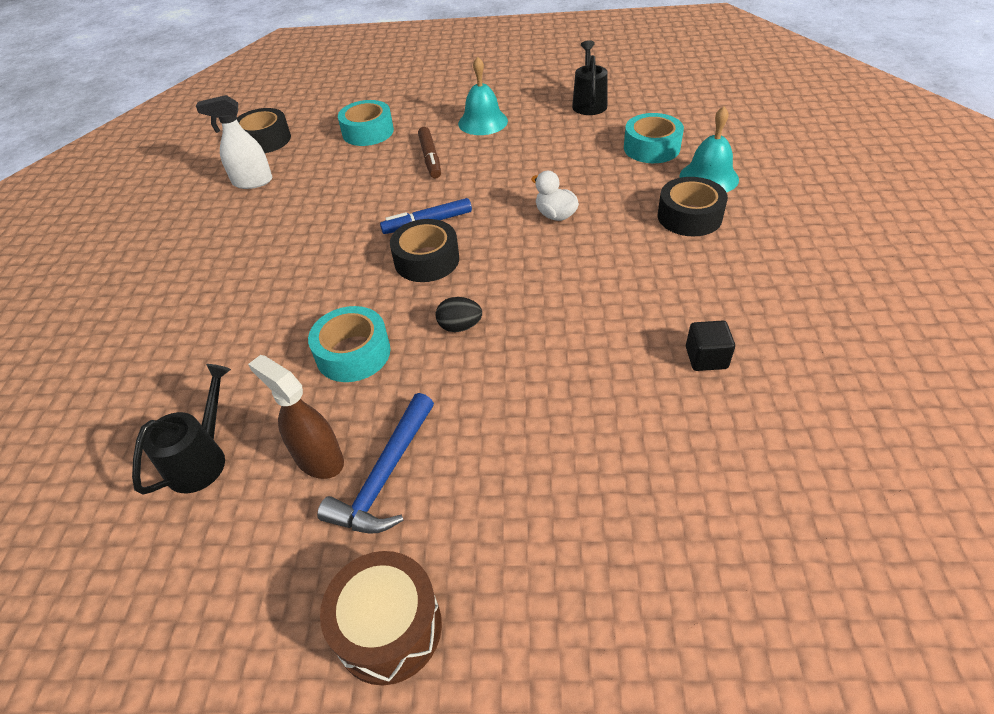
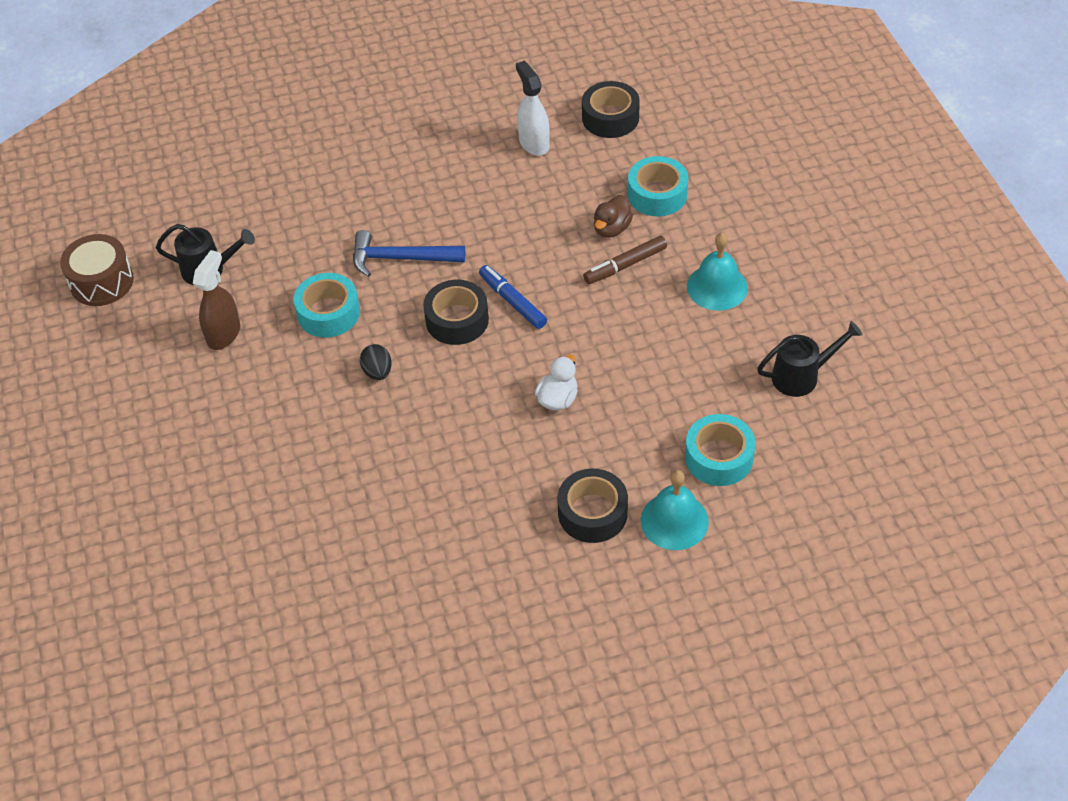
camera: 70 degrees right, 5 degrees up
(385, 158) = (611, 229): none -> brown duck
(385, 476) = (218, 377): blue hammer -> blue hammer (400, 258)
(389, 628) = (112, 419): brown drum -> brown drum (101, 282)
(706, 358) = (386, 553): black cube -> none

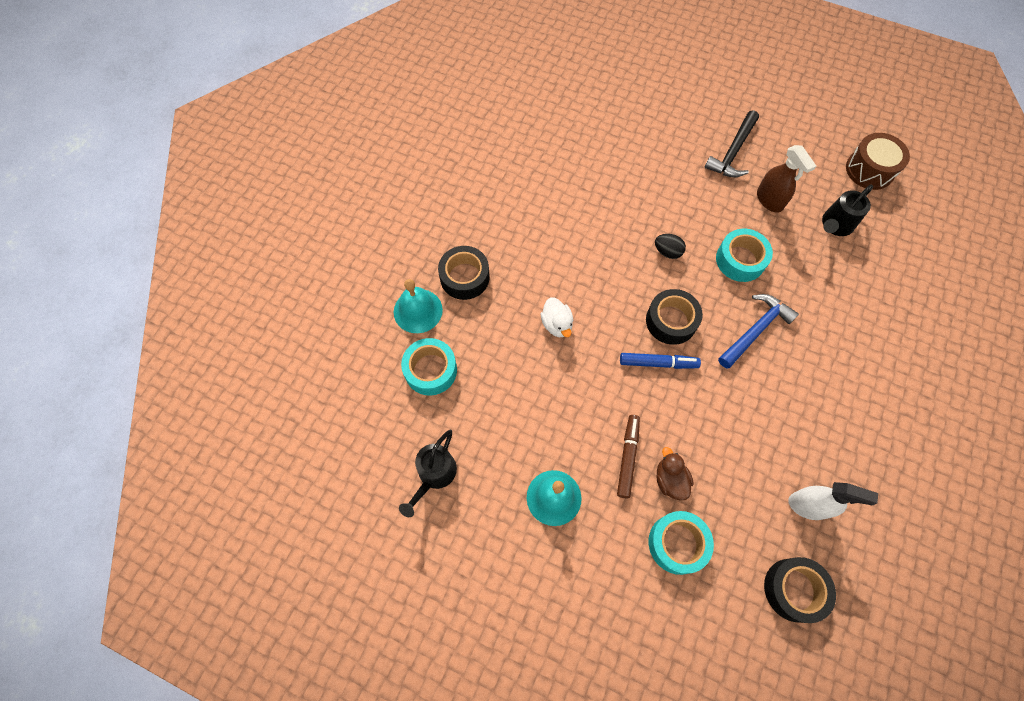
camera: 130 degrees right, 15 degrees up
(180, 401) = (733, 152): none -> black hammer

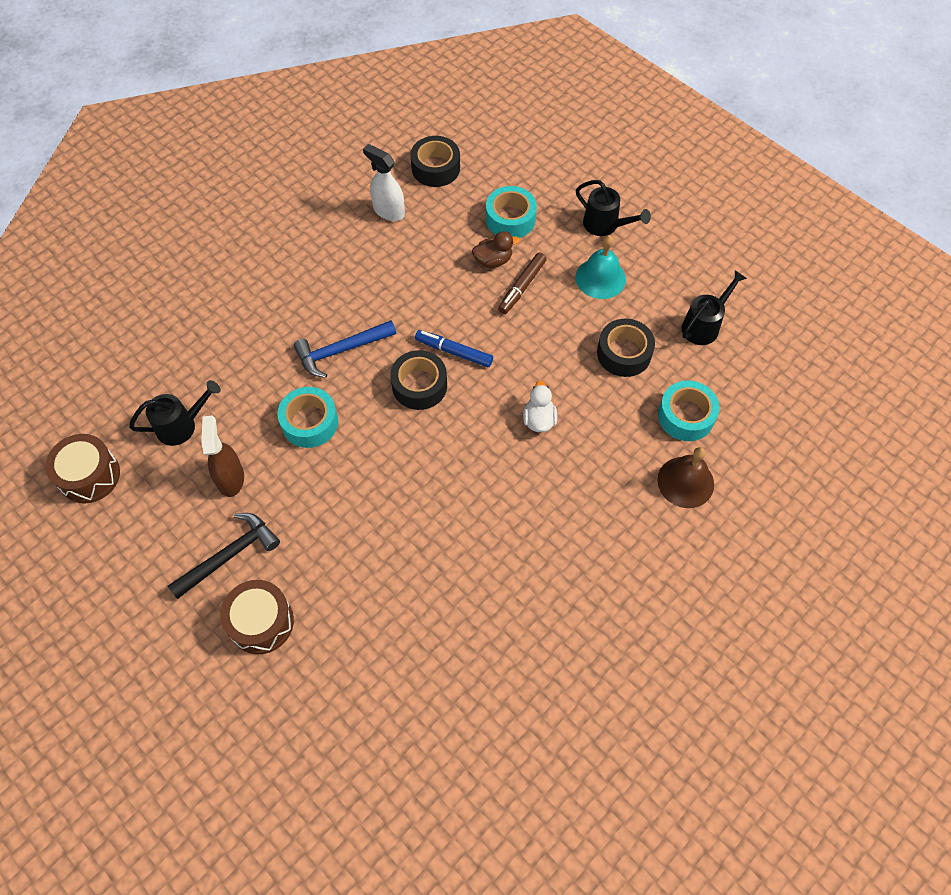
camera: 160 degrees left, 5 degrees down
(418, 310) = (685, 482): turquoise bell -> brown bell
(464, 277) = (622, 503): black tape -> black tape (624, 353)
(572, 574) = (605, 225): none -> black watering can
(667, 252) = (382, 457): black egg -> none
(670, 480) = (493, 260): brown duck -> brown duck turned 105 degrees counterclockwise
(684, 122) = (261, 622): none -> brown drum

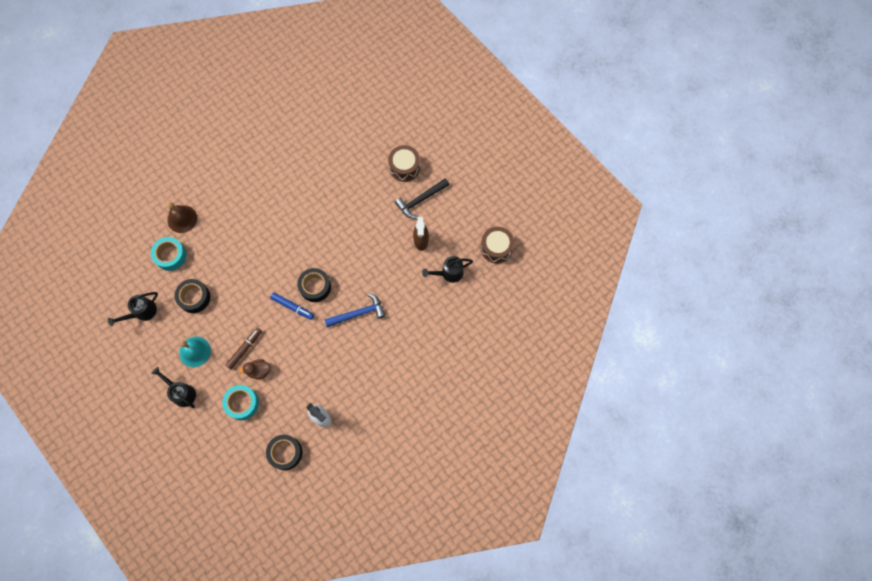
camera: 175 degrees left, 10 degrees up
(310, 422) = (378, 269): turquoise tape -> none
(539, 419) = (251, 260): white duck -> none

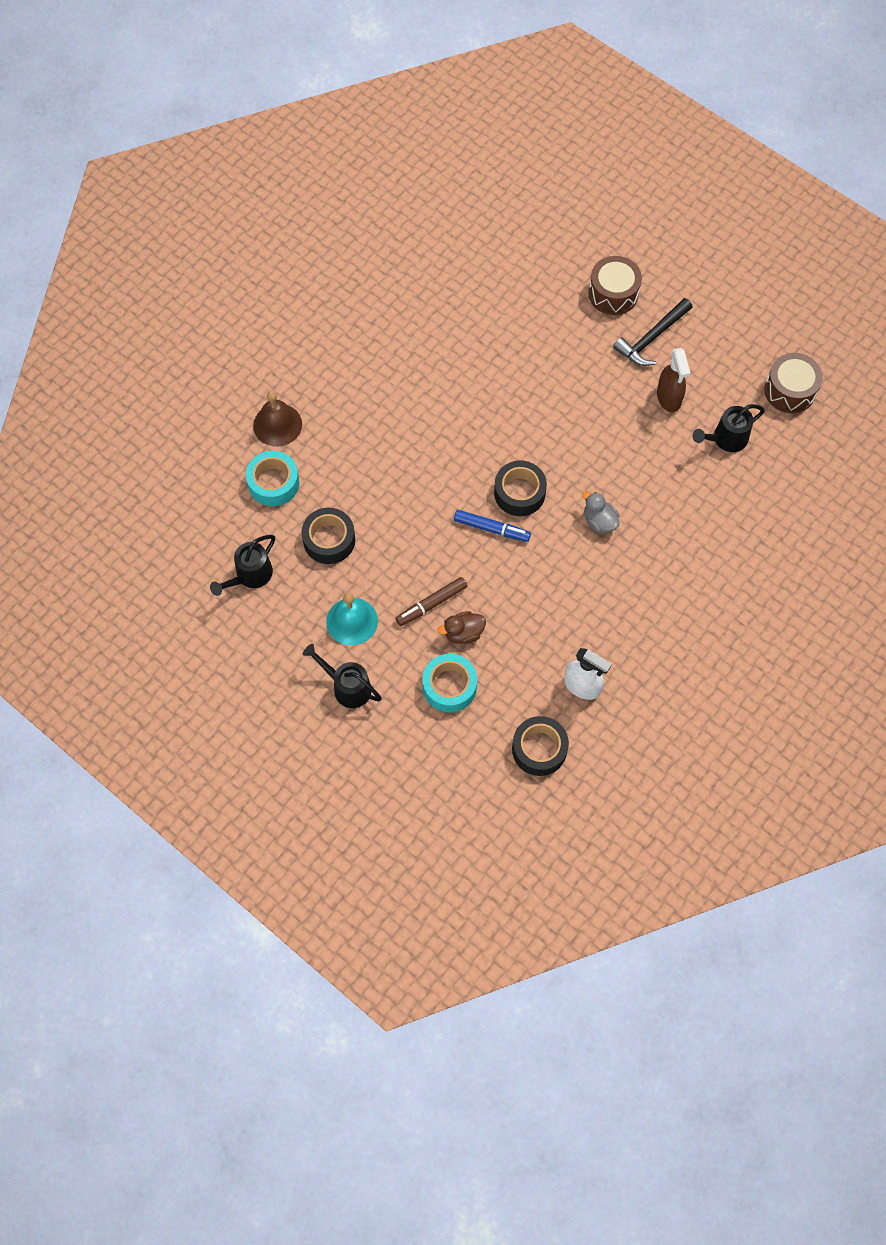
camera: 10 degrees left, 5 degrees down
(244, 349) = (431, 604): brown marker -> brown marker turned 150 degrees counterclockwise
(358, 313) = (599, 521): blue hammer -> grey duck

